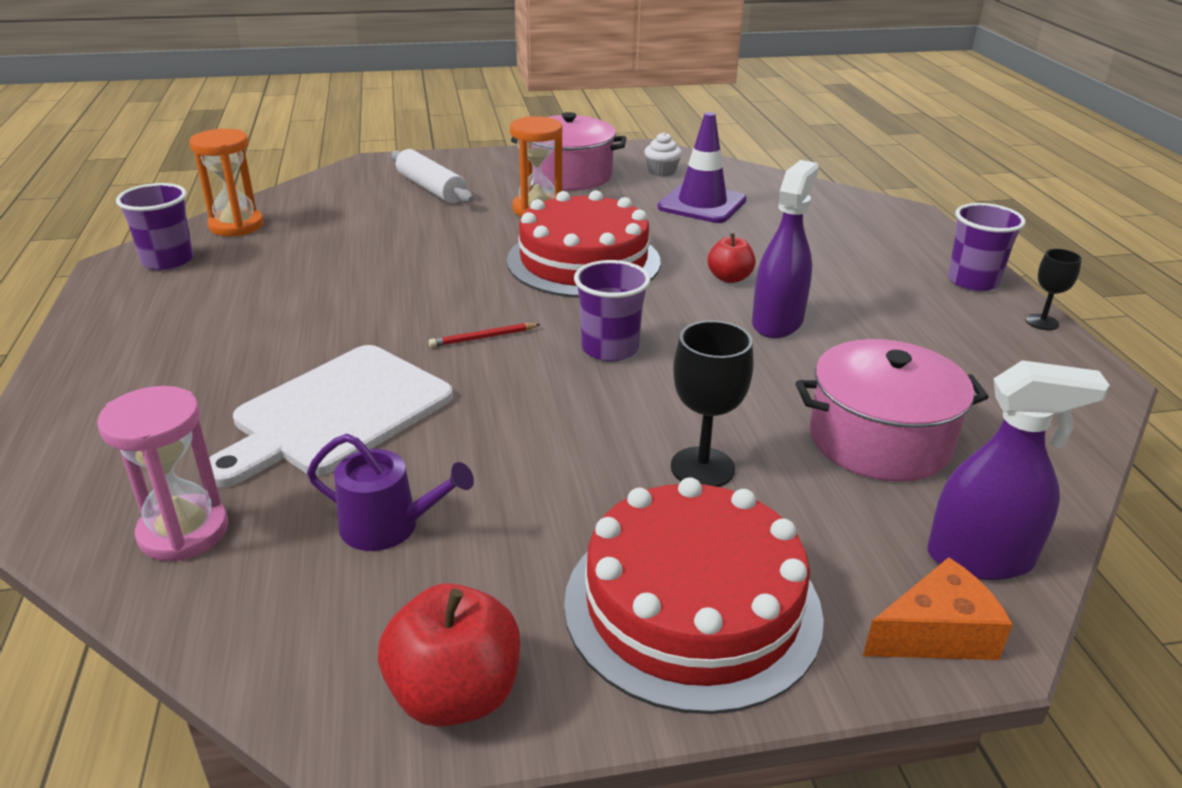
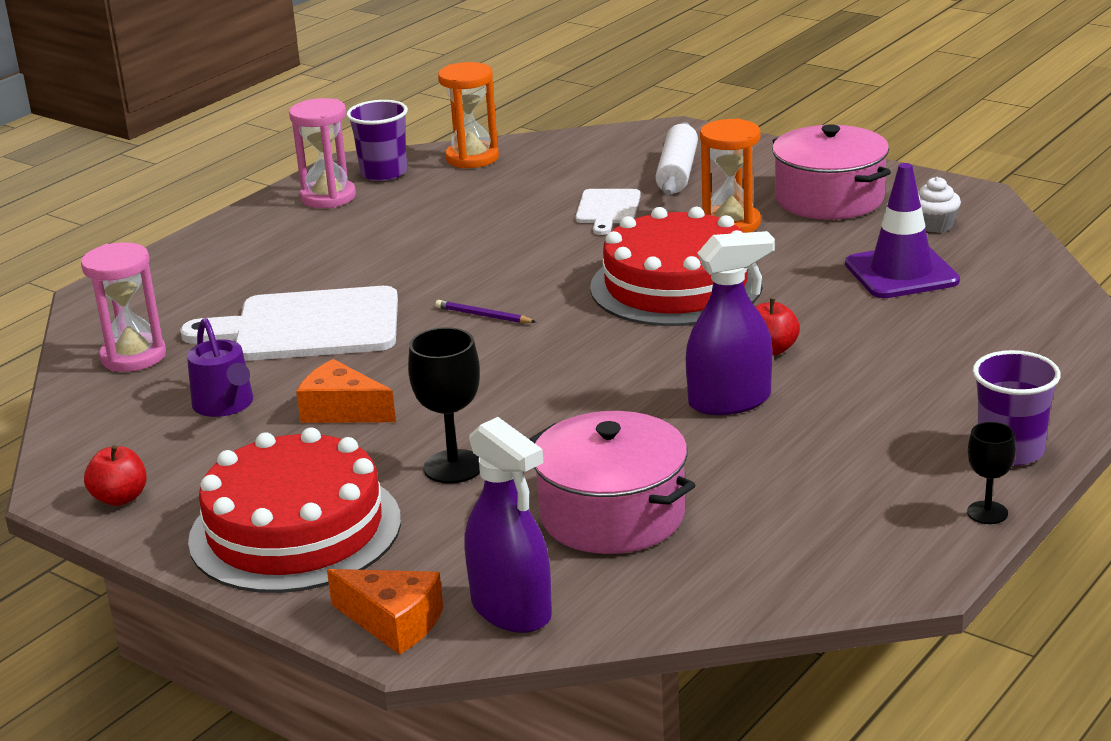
camera: 50 degrees right, 5 degrees down
(144, 297) = (328, 197): none -> pink hourglass
(428, 228) = (607, 209): none -> white cutting board
(455, 695) = (120, 498): red apple -> red apple, size x0.62
(483, 338) = (483, 316): red pencil -> purple pencil
(516, 471) = (342, 411): none -> orange cheese
(609, 349) = (554, 362): purple cup -> none

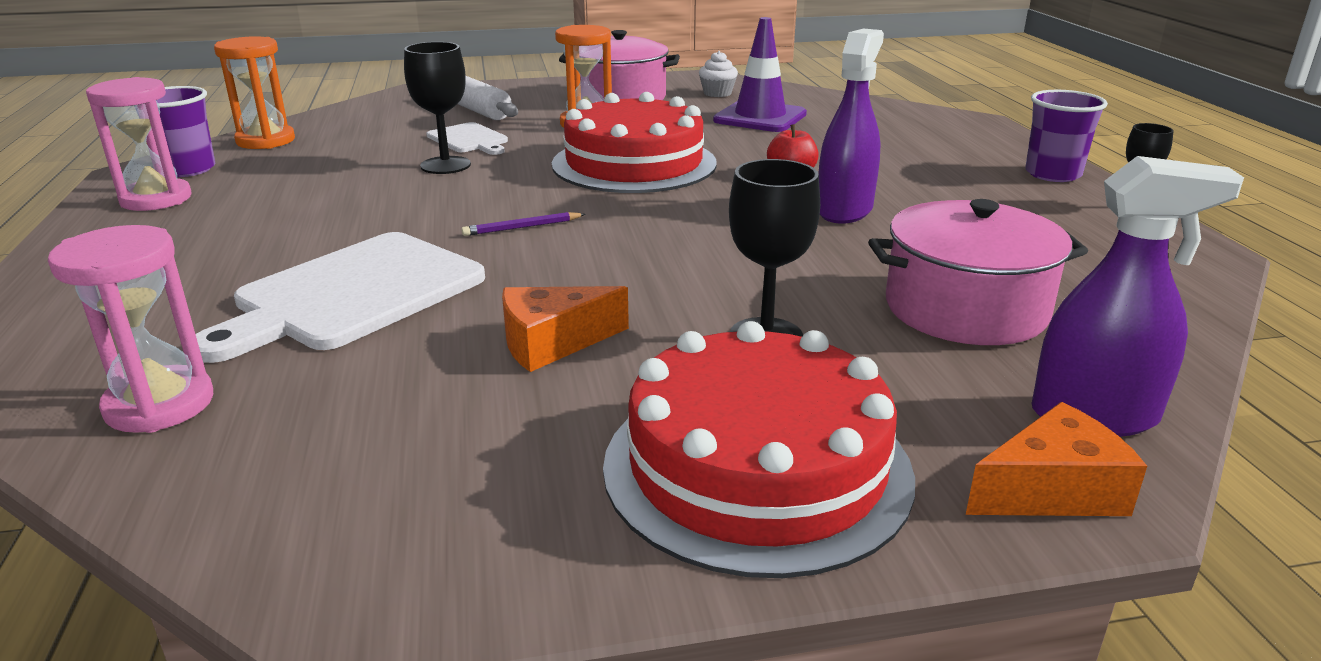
camera: 50 degrees left, 0 degrees up
(120, 498) = (465, 562): red apple -> none
(225, 405) = (400, 396): purple watering can -> none
(542, 233) = (445, 165): none -> black goblet

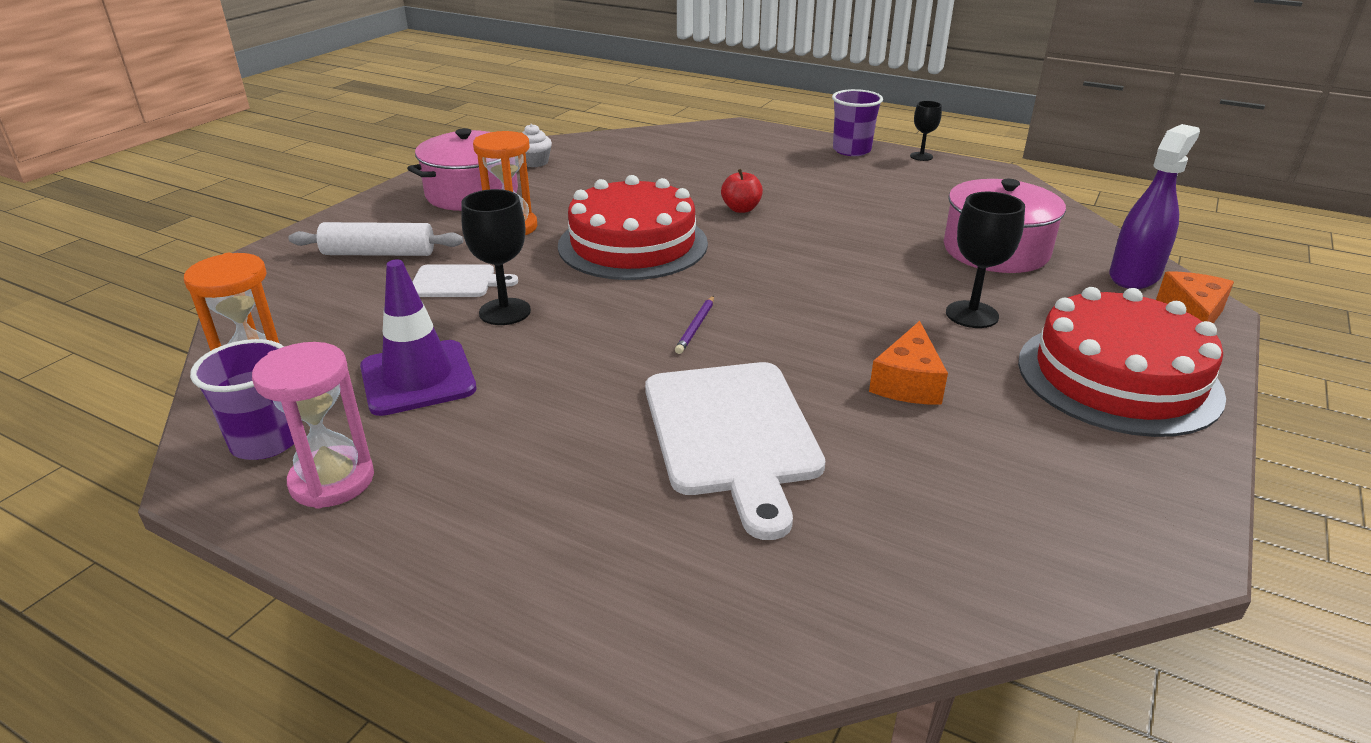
camera: 50 degrees left, 5 degrees up
(159, 405) = (841, 575): pink hourglass -> none
(760, 117) = (615, 172): purple traffic cone -> purple traffic cone (418, 378)
(844, 210) = (822, 220): purple spray bottle -> none

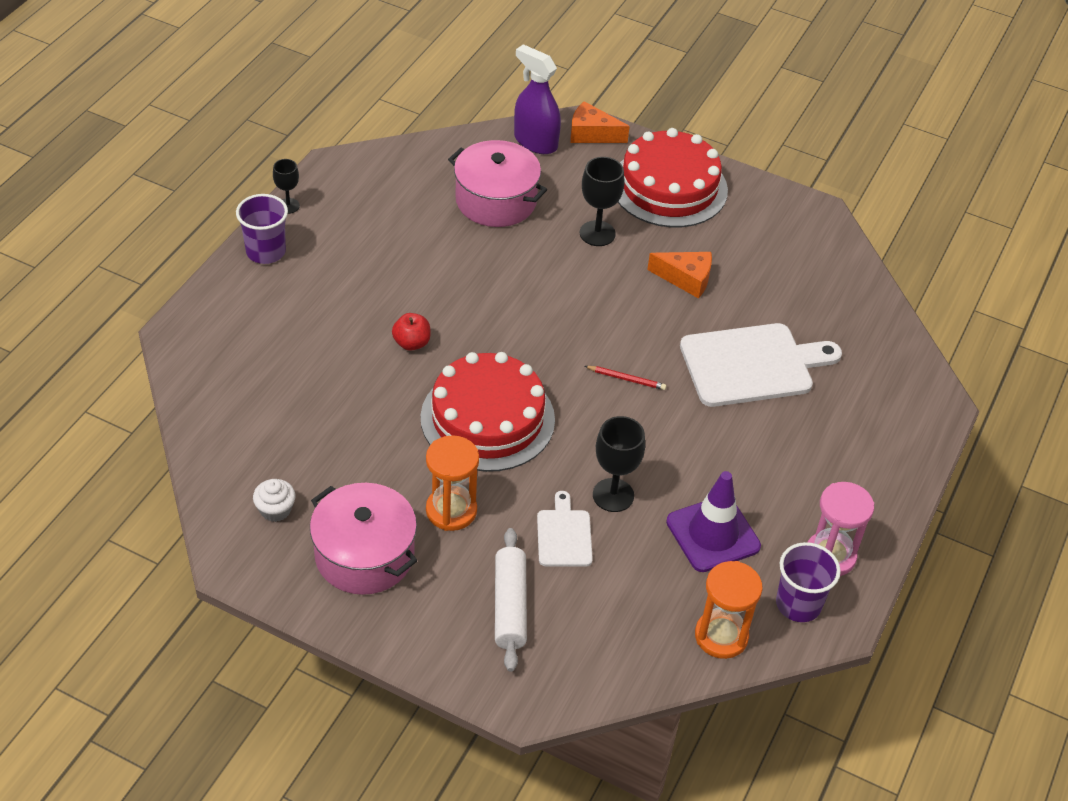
camera: 95 degrees left, 15 degrees up
(696, 327) = (626, 379): purple pencil -> red pencil

